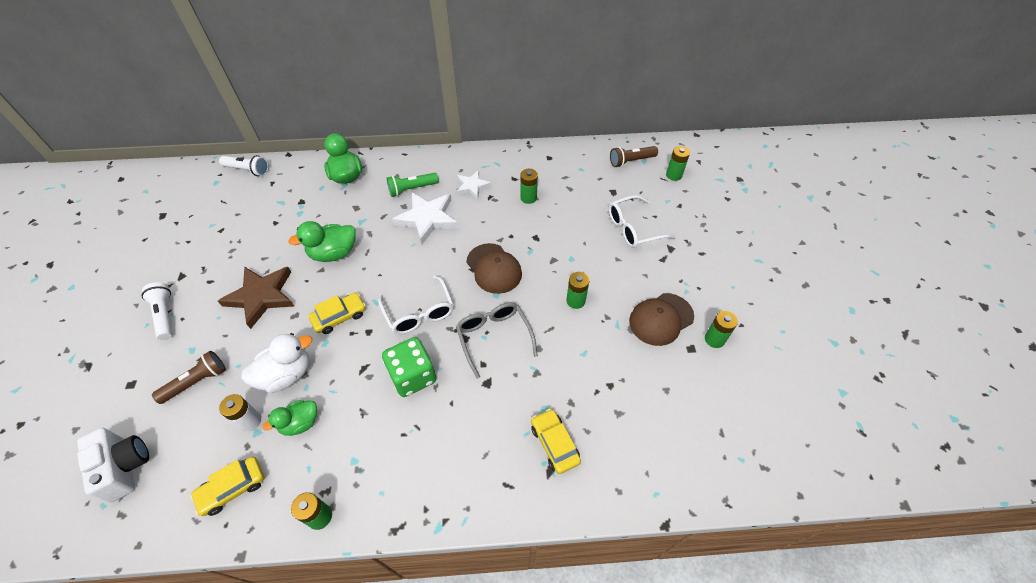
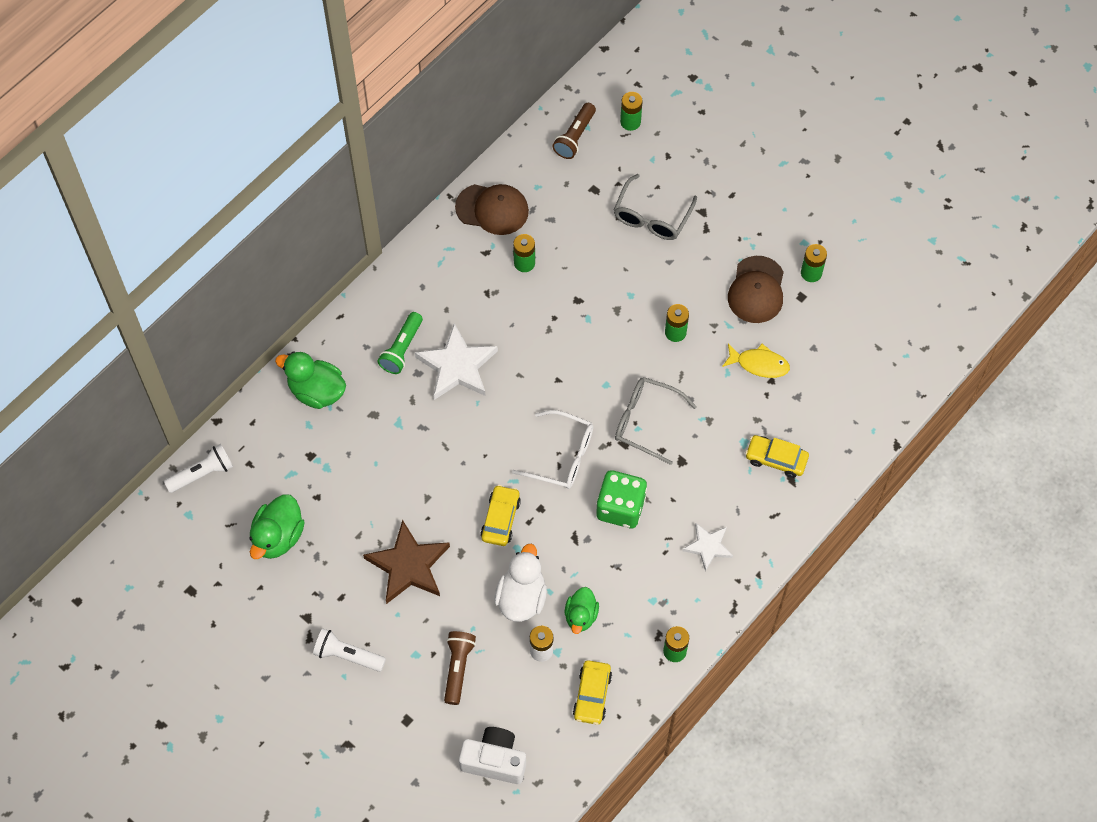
camera: 45 degrees left, 10 degrees up
(334, 253) = (417, 474): green duck -> green duck (278, 537)
(472, 186) = (456, 295): white star -> white star (708, 547)
(494, 268) = (576, 362): brown cap -> brown cap (492, 209)
(612, 367) = (759, 364): none -> yellow fish
(633, 228) = (651, 217): white glasses -> grey glasses

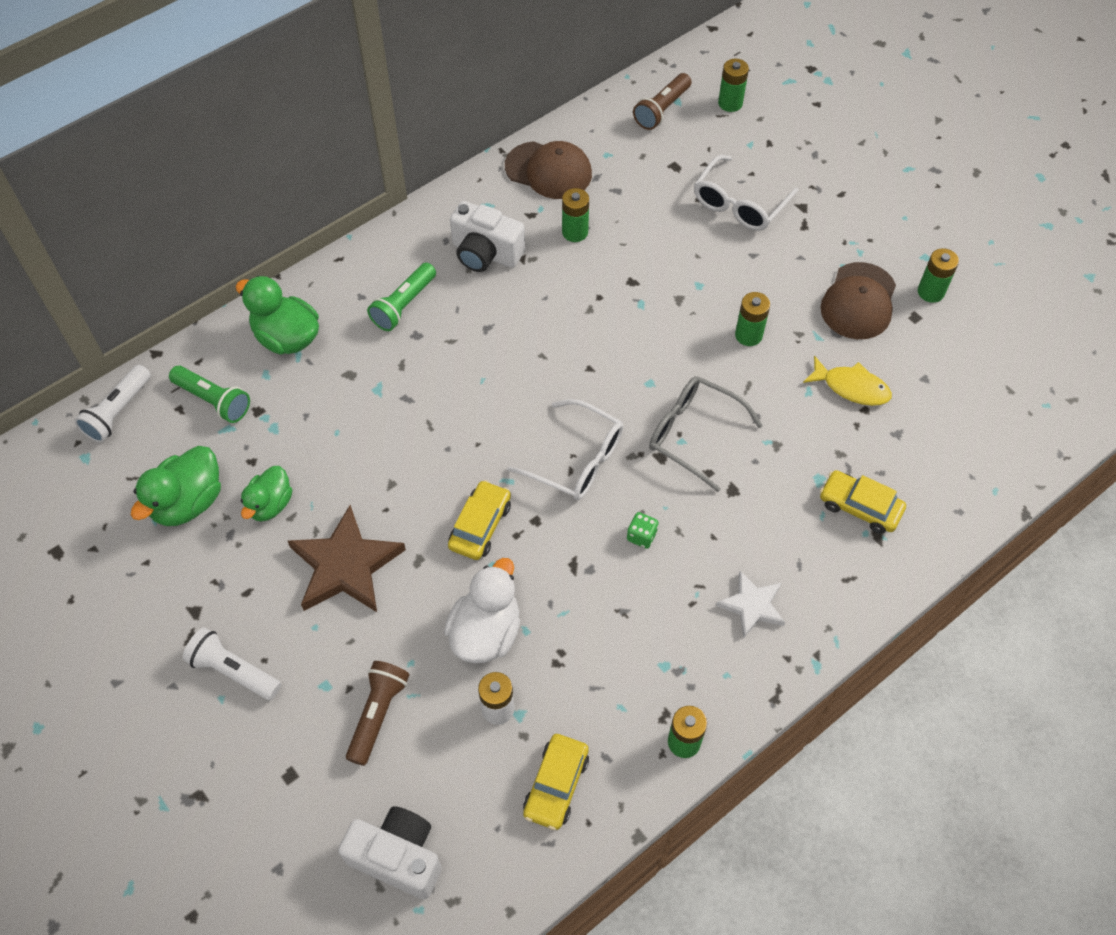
camera: 10 degrees right, 5 degrees down
(202, 474) = (118, 412): white flashlight -> white flashlight turned 135 degrees clockwise
(274, 453) = (213, 400): none -> green flashlight
(457, 293) = (485, 253): none -> white camera
(457, 366) = (467, 334): white star -> none
(581, 616) = (561, 670): green duck -> green duck (270, 504)
(620, 507) = (641, 536): green dice -> green dice, size x0.44
(651, 217) = (739, 204): grey glasses -> white glasses

